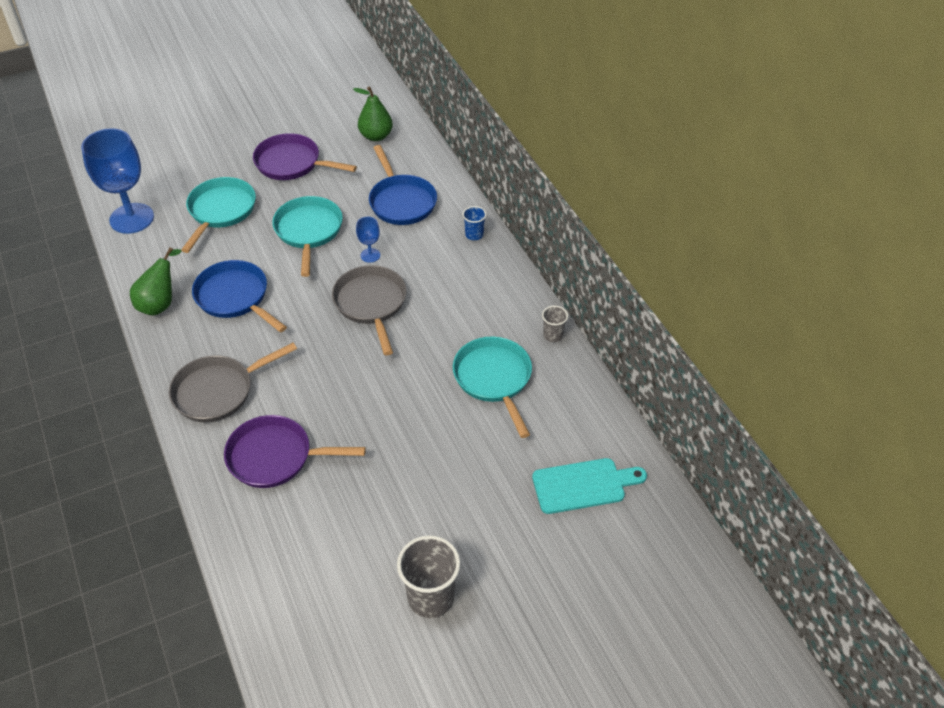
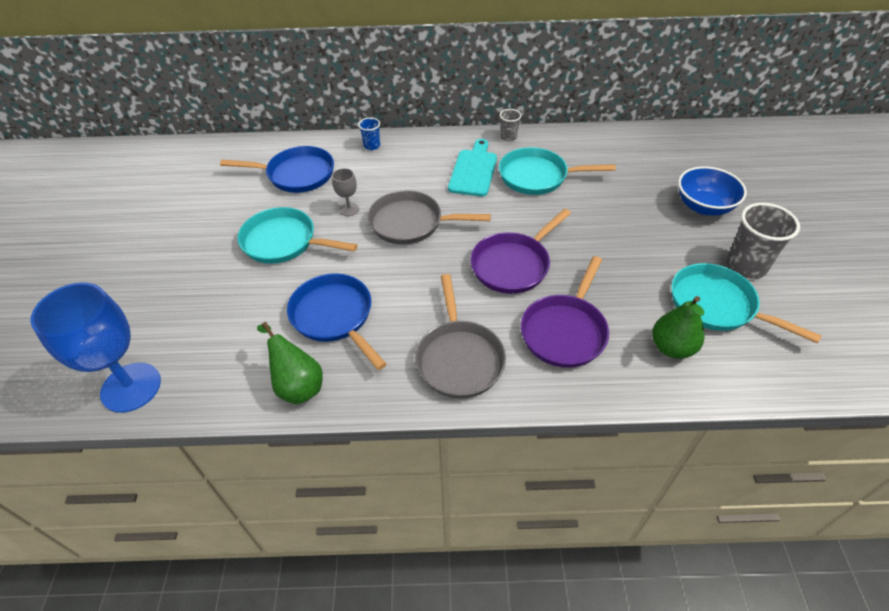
camera: 65 degrees left, 0 degrees up
(220, 211) = (194, 302): turquoise pan -> turquoise pan (717, 305)
(235, 297) = (335, 317): blue pan -> blue pan turned 75 degrees clockwise
(292, 163) = (174, 231): purple pan -> purple pan (513, 264)
(370, 255) = (349, 209): blue goblet -> grey goblet
(376, 136) = (194, 168): green pear -> green pear (672, 347)
(519, 543) = (703, 206): none -> blue bowl
(583, 485) = (659, 162): turquoise cutting board -> turquoise cutting board (473, 170)

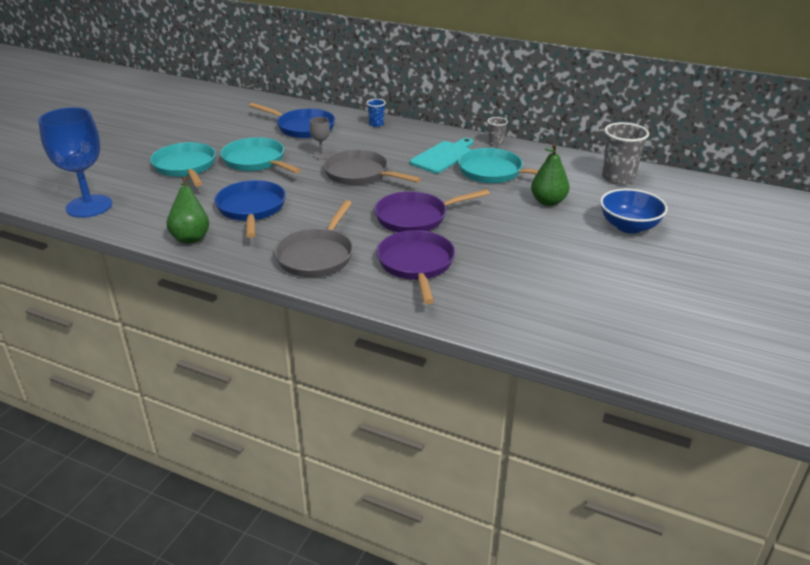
camera: 25 degrees right, 15 degrees down
(565, 331) = (416, 265): purple pan -> purple pan turned 120 degrees clockwise
(672, 347) = (496, 300): green pear -> green pear (548, 202)
(717, 305) = (567, 288): turquoise pan -> turquoise pan (185, 167)
(746, 266) = (625, 273): grey cup -> grey cup (618, 178)

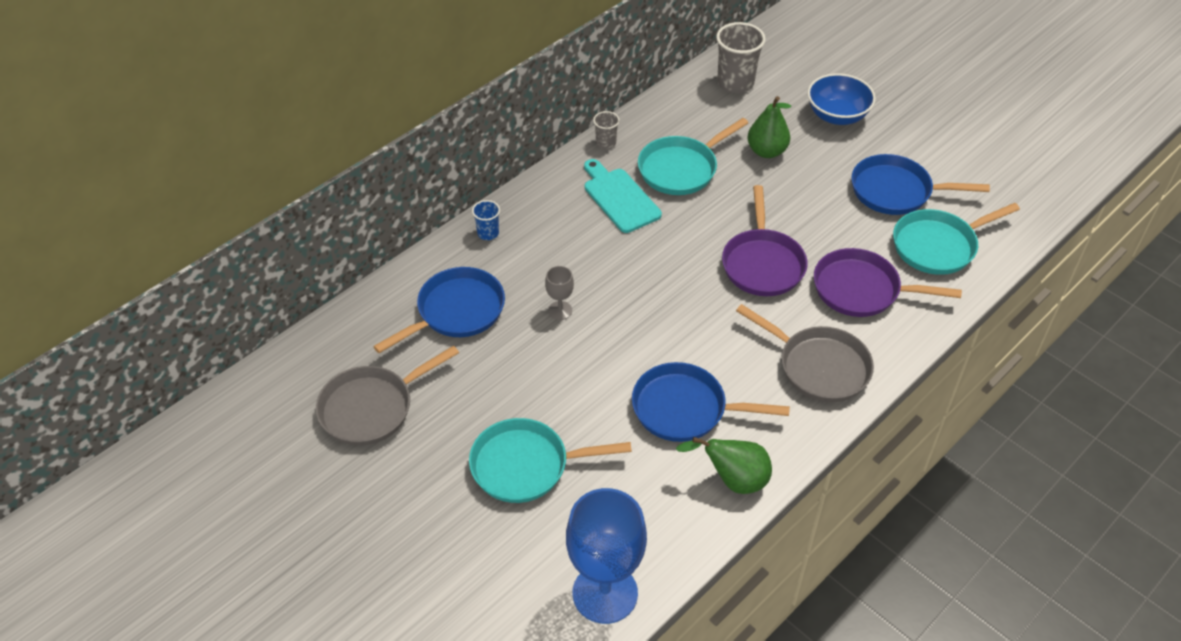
camera: 70 degrees left, 15 degrees up
(256, 161) = (546, 382): turquoise pan -> turquoise pan (938, 246)
(360, 174) = (634, 285): grey pan -> grey pan (372, 408)
(556, 268) = (896, 191): none -> blue pan

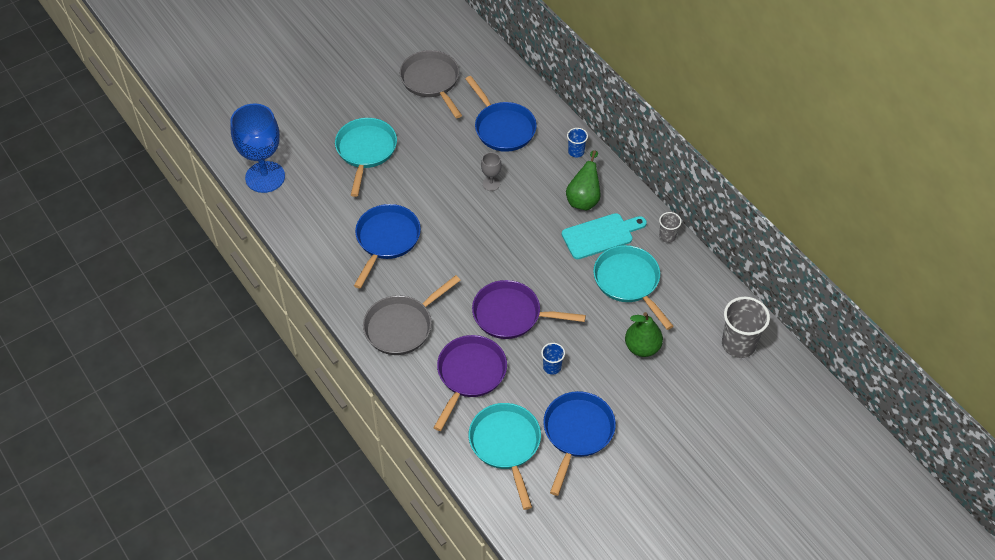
camera: 100 degrees right, 5 degrees up
(733, 480) = (322, 255): green pear -> green pear (584, 199)
(821, 220) = (552, 367): none -> blue cup
(837, 115) = (684, 414): blue bowl -> none

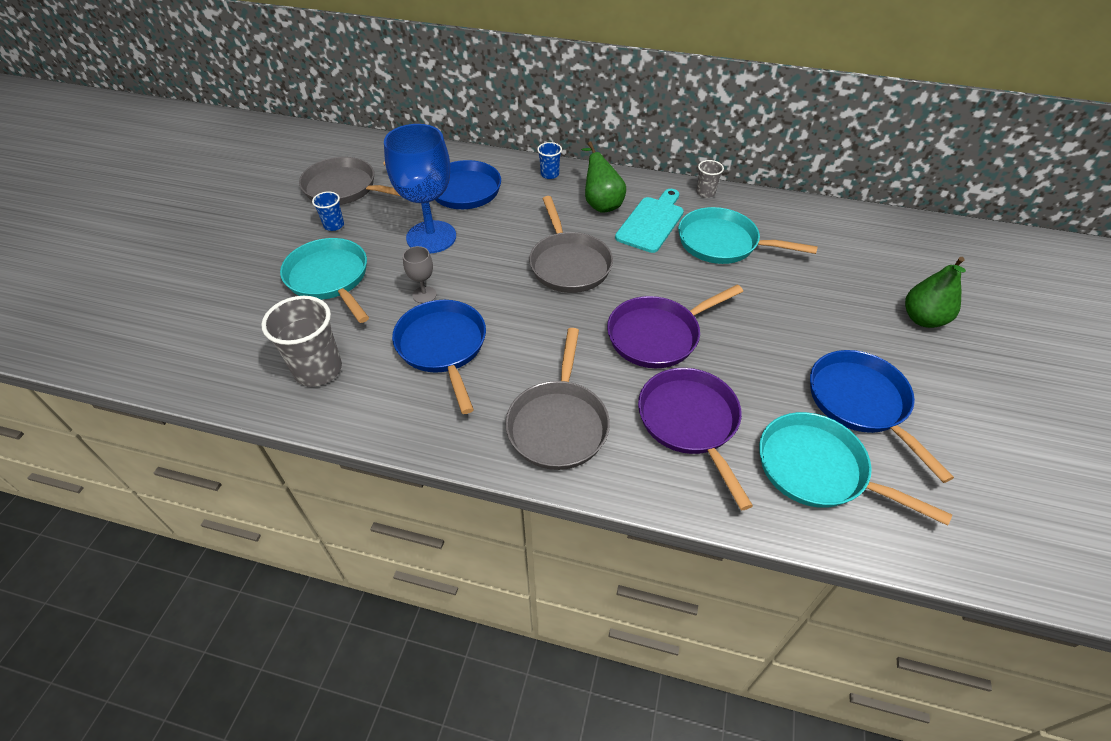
camera: 40 degrees left, 5 degrees down
(265, 177) = (219, 370): blue goblet -> blue goblet (431, 237)
(491, 184) = (500, 237): grey goblet -> grey goblet (424, 295)
(512, 232) = (569, 264): none -> grey pan
(552, 367) = (756, 357): blue cup -> blue cup (334, 225)
(642, 347) = (805, 287): green pear -> green pear (923, 319)
(738, 344) = (869, 236): grey cup -> grey cup (318, 370)

